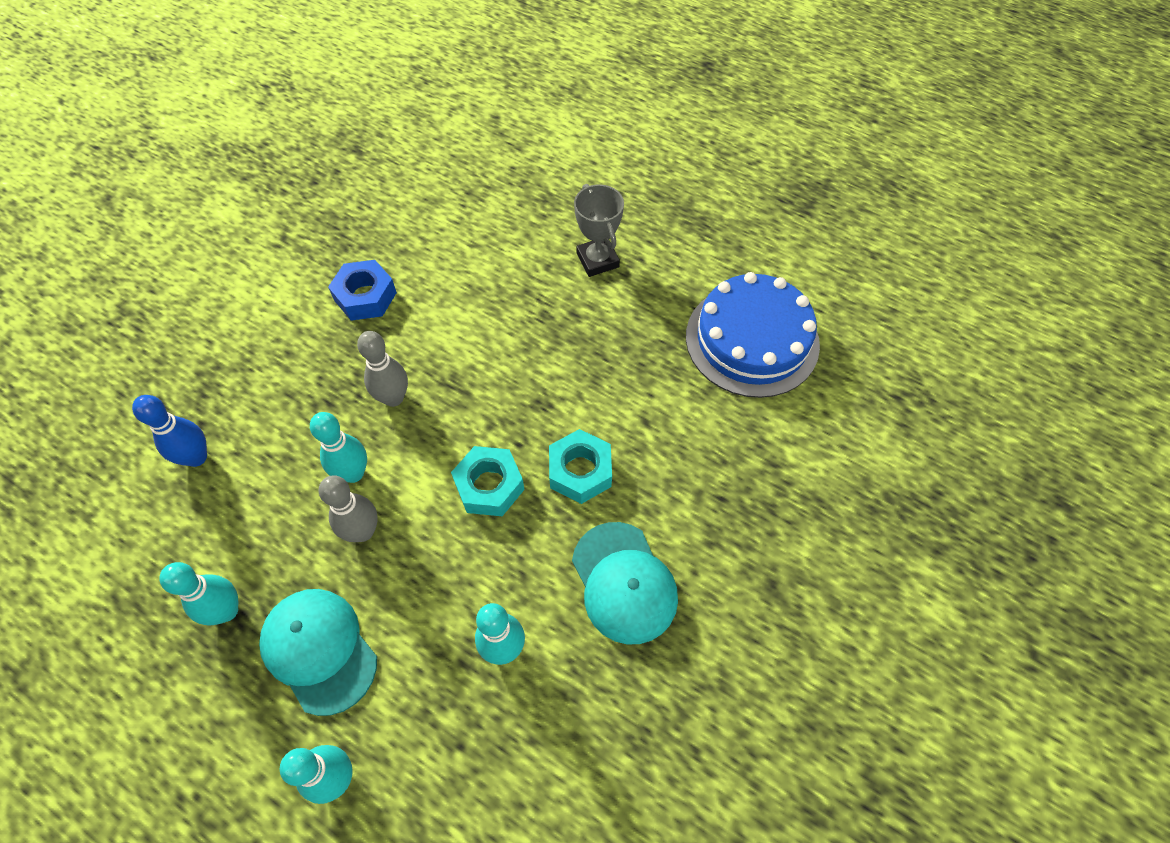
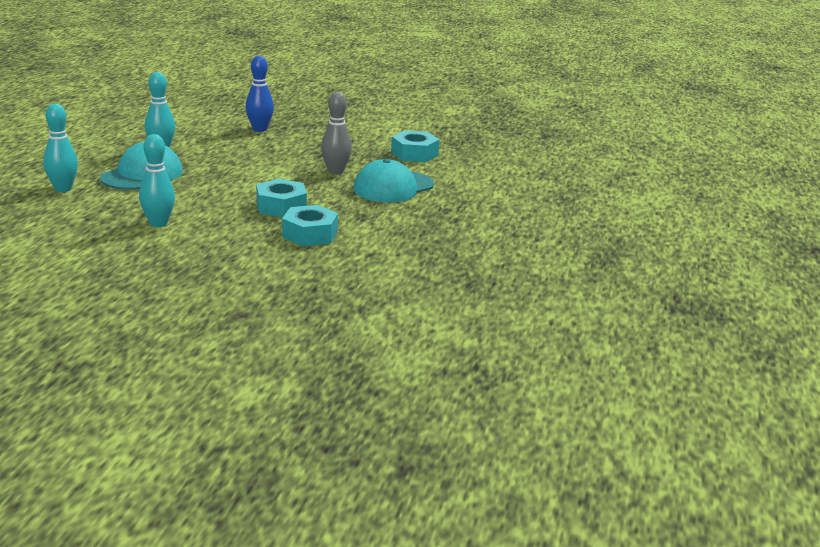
camera: 70 degrees right, 35 degrees down
(353, 473) = (270, 168): turquoise bowling pin -> none
(363, 531) = (228, 175): grey bowling pin -> none
(365, 296) = (414, 154): blue nut -> turquoise nut
(597, 260) = (519, 222): grey trophy -> none
(624, 582) = (222, 257): turquoise cap -> turquoise cap (393, 187)
(752, 340) = (487, 291): blue cake -> none

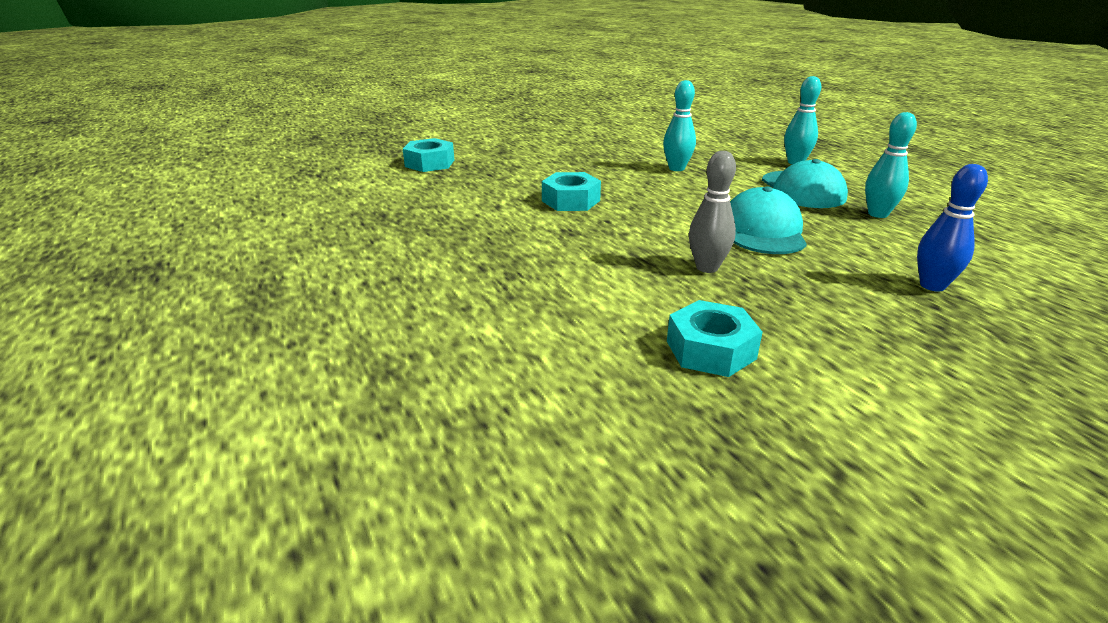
camera: 140 degrees right, 5 degrees up
(281, 206) = (646, 211): turquoise nut -> turquoise nut (430, 163)
(393, 187) = (613, 276): turquoise cap -> turquoise cap (763, 230)

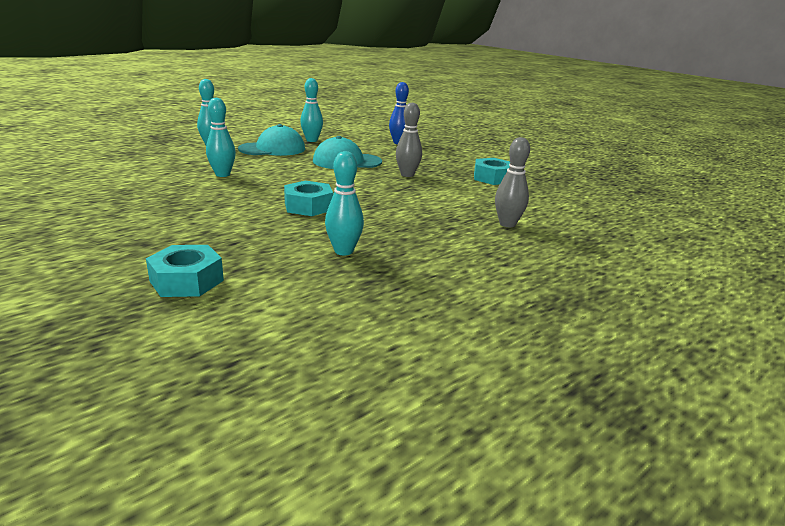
camera: 105 degrees left, 5 degrees down
(448, 209) = (343, 251): none -> turquoise bowling pin
(476, 311) = (507, 224): none -> grey bowling pin

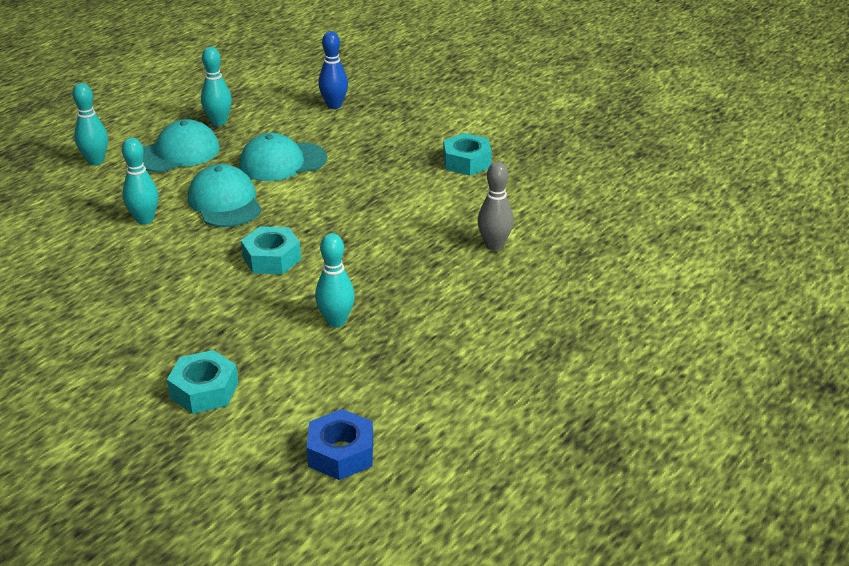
camera: 10 degrees left, 10 degrees up
(290, 174) = (225, 202): none -> turquoise cap
(293, 358) = (341, 453): none -> blue nut
(407, 175) = (364, 175): grey bowling pin -> none

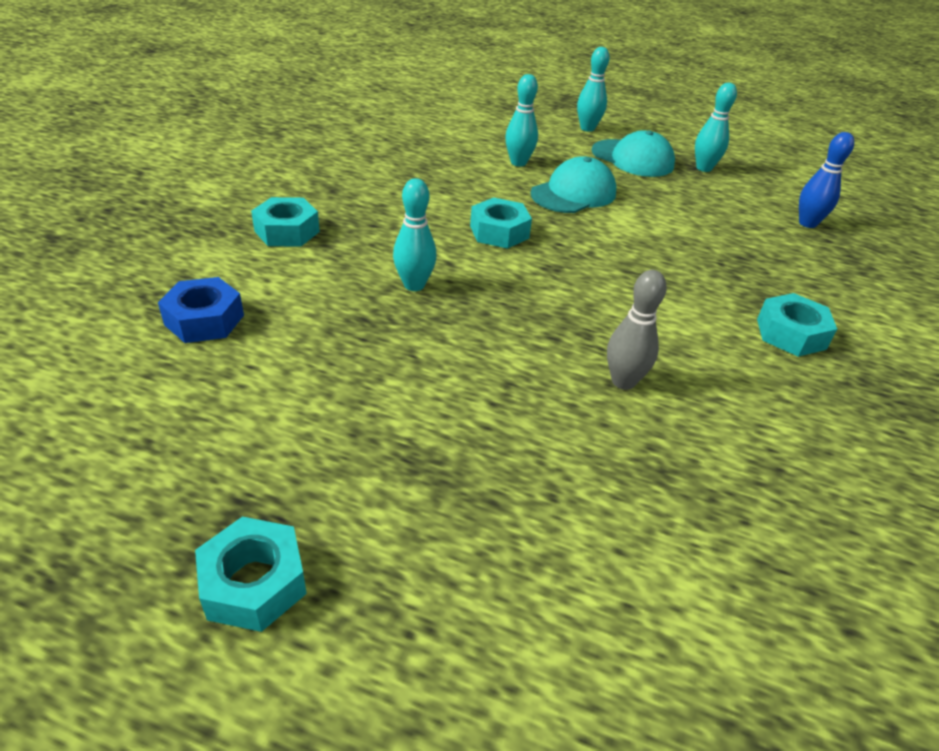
camera: 70 degrees right, 5 degrees up
(282, 162) = (668, 211): turquoise cap -> none
(638, 435) = (254, 583): none -> turquoise nut

